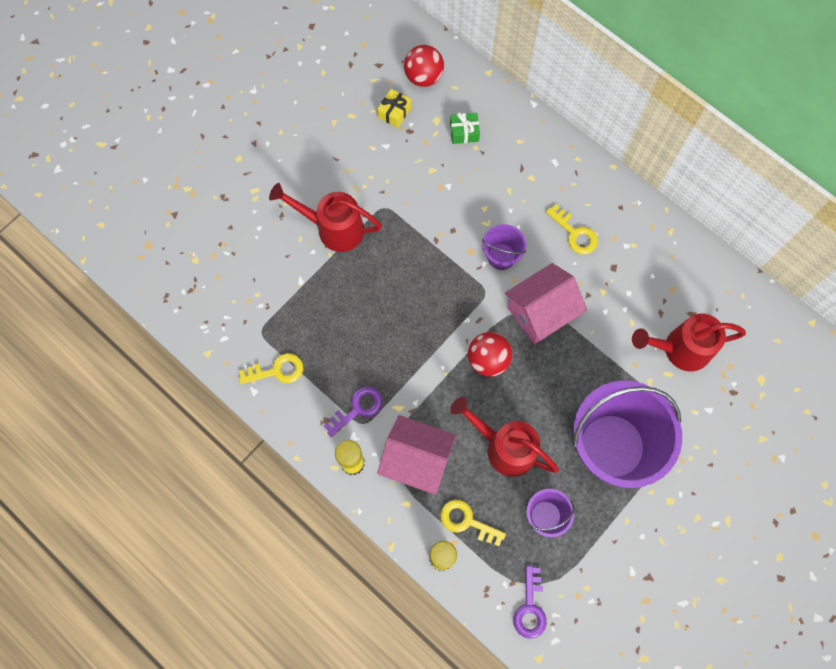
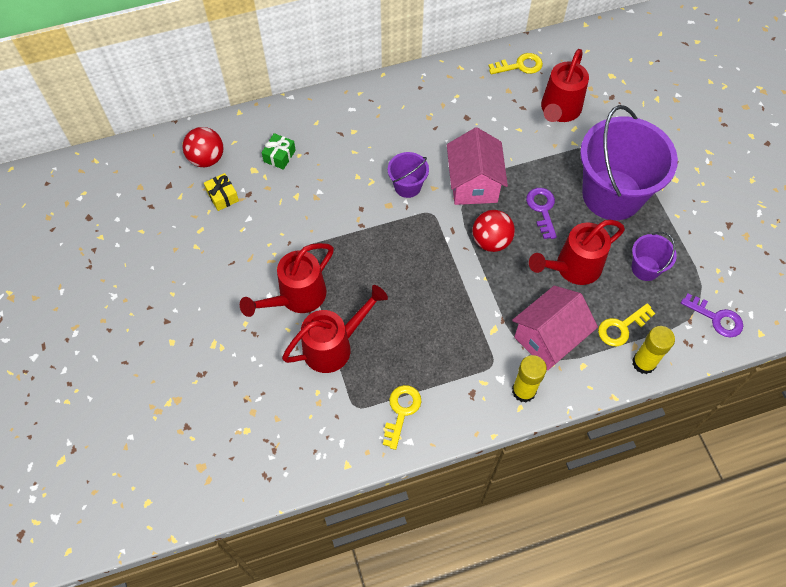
camera: 60 degrees left, 10 degrees down
(305, 284) = (334, 346): none -> red watering can
(358, 409) = (476, 361): purple key -> purple key (542, 209)
(575, 234) = (422, 127): yellow key -> yellow key (520, 66)

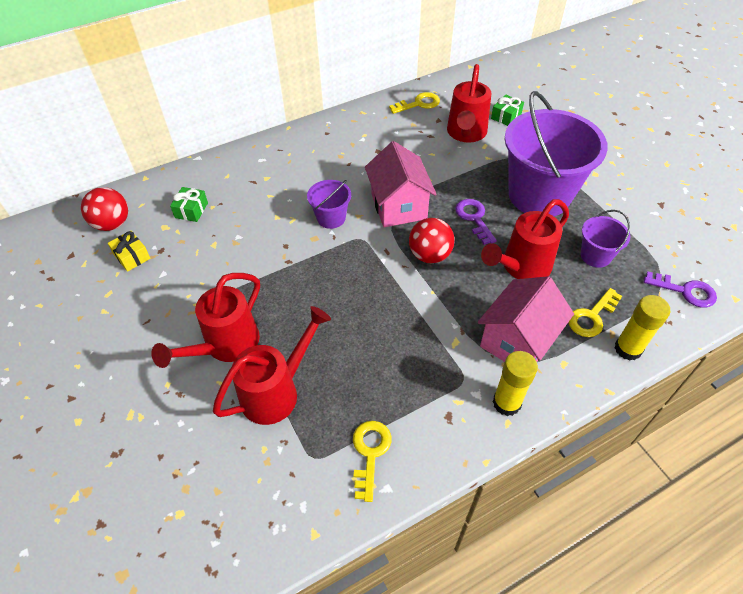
camera: 10 degrees left, 10 degrees down
(605, 96) = (506, 116): none -> green gift

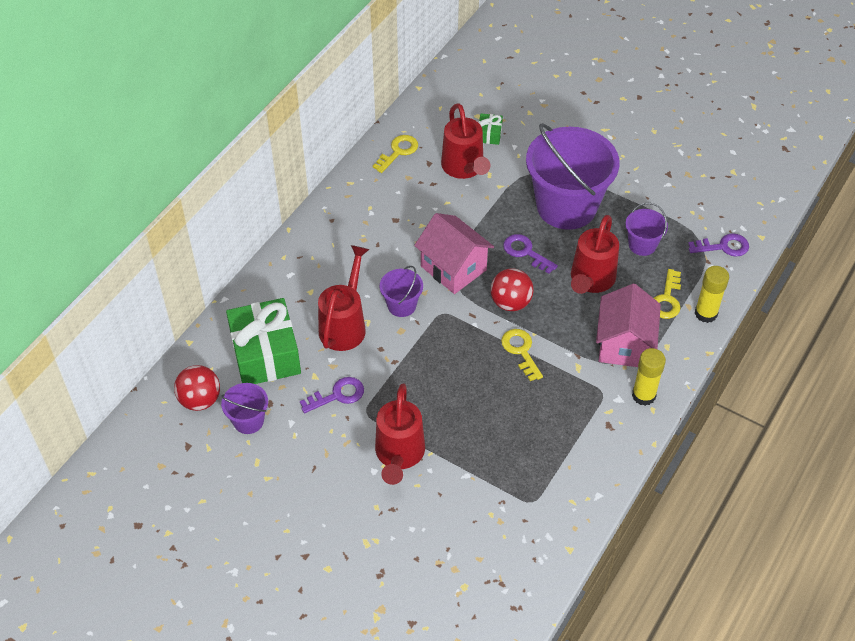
camera: 30 degrees left, 0 degrees up
(132, 256) = (248, 421): yellow gift -> purple bucket
(191, 210) = (265, 354): green gift -> green gift, size x2.29
(218, 268) = (338, 395): none -> purple key
(276, 391) = (468, 470): red watering can -> red watering can (345, 325)
(370, 453) = (570, 478): yellow key -> yellow key (521, 351)

